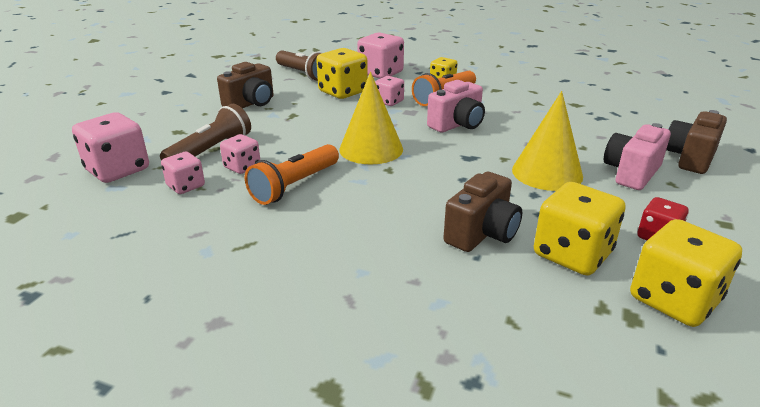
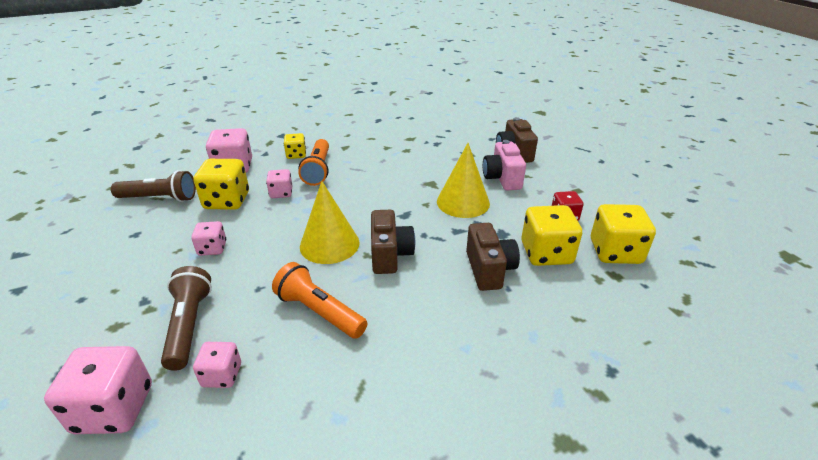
camera: 45 degrees left, 5 degrees up
(242, 167) = (246, 323): pink dice -> pink dice (212, 248)
(251, 103) = (151, 254): brown camera -> brown camera (390, 255)
(294, 185) = (319, 312): orange flashlight -> orange flashlight turned 135 degrees clockwise
(457, 125) = (360, 190): pink camera -> none

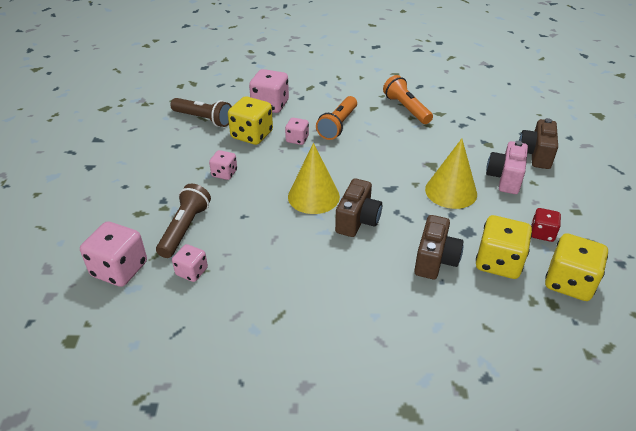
camera: 25 degrees right, 5 degrees up
(296, 155) = (326, 105): yellow dice -> none
(319, 312) = (278, 249): orange flashlight -> orange flashlight (406, 109)

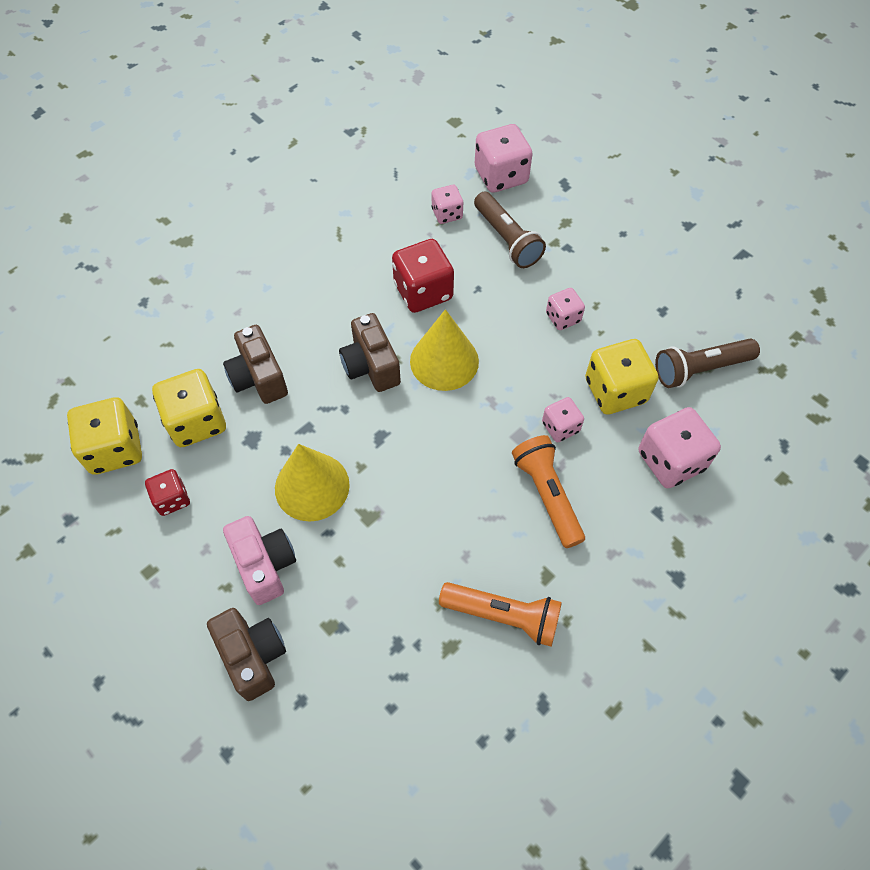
camera: 135 degrees right, 20 degrees up
(276, 236) = (423, 291): none -> red dice

